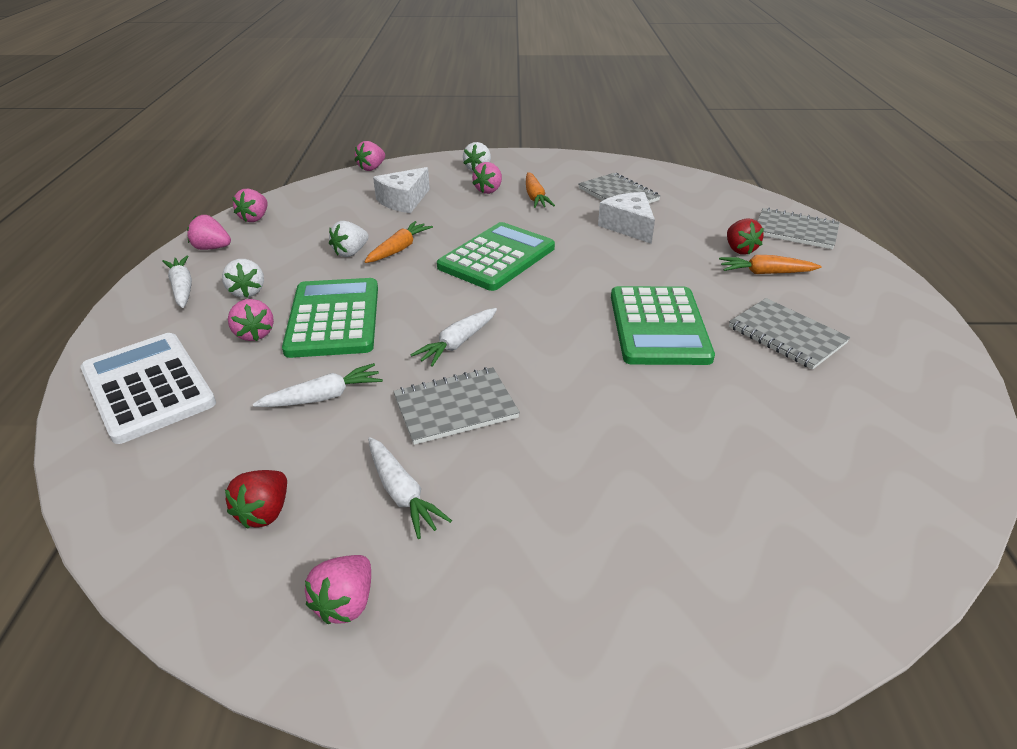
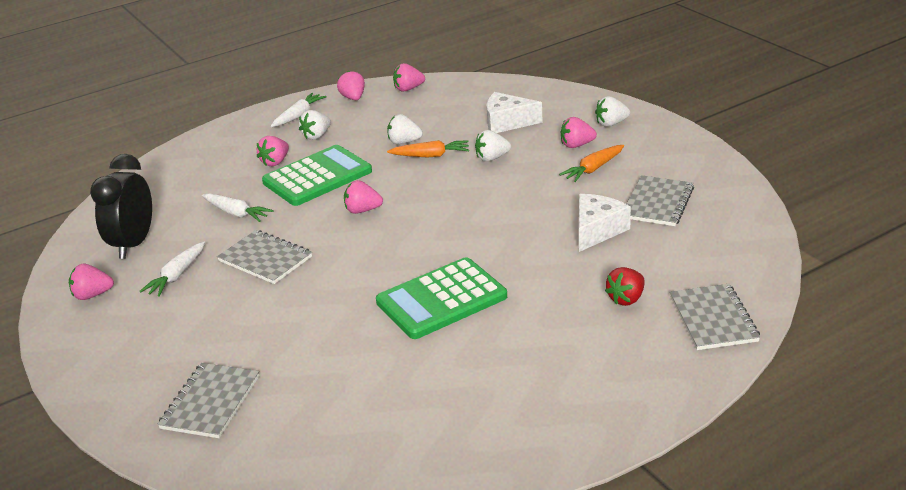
camera: 60 degrees right, 5 degrees down
(148, 387) = (199, 161): white calculator -> none
(265, 512) = (134, 244): red strawberry -> black clock
(372, 168) = (545, 85): pink strawberry -> pink strawberry (362, 210)
(451, 226) = (492, 158): none -> white strawberry
(458, 343) = (334, 230): white carrot -> none
(497, 257) = (465, 196): green calculator -> none
(765, 273) = (596, 325): orange carrot -> none
(786, 335) = (494, 363): grey notebook -> grey notebook (211, 402)

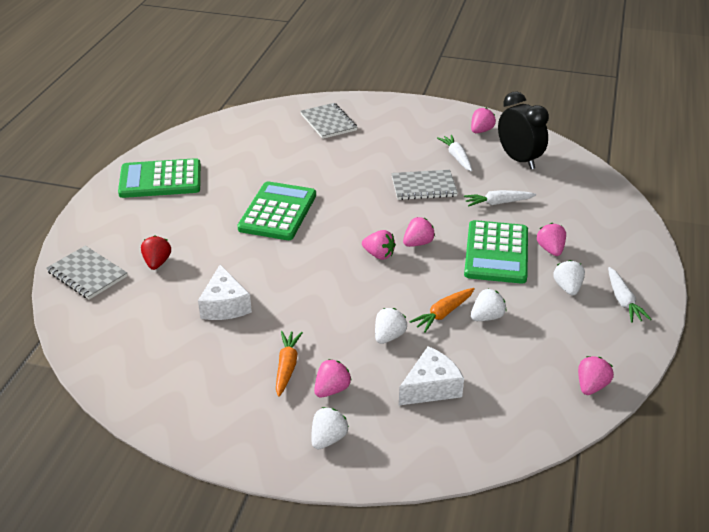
camera: 135 degrees right, 5 degrees up
(353, 98) = (618, 346): pink strawberry -> pink strawberry (379, 255)
(526, 415) = (160, 180): none -> green calculator
(657, 203) = (198, 354): grey notebook -> none

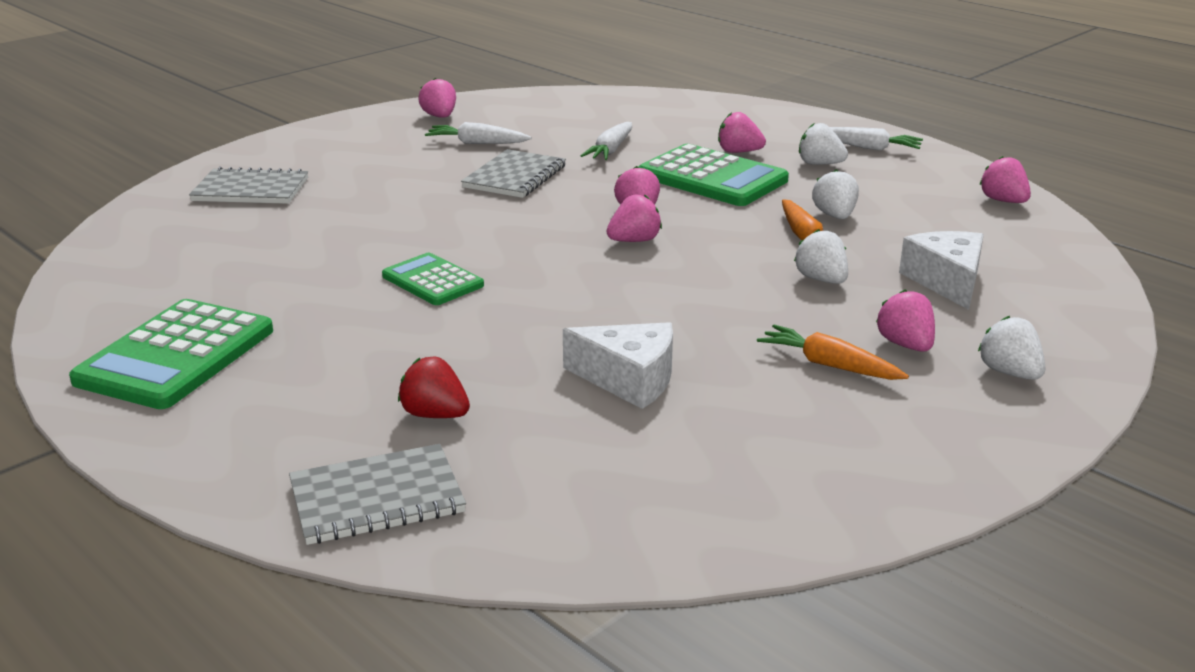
camera: 60 degrees left, 10 degrees down
(277, 212) = (432, 281): green calculator -> green calculator, size x0.59
(519, 160) = (535, 117): black clock -> none

